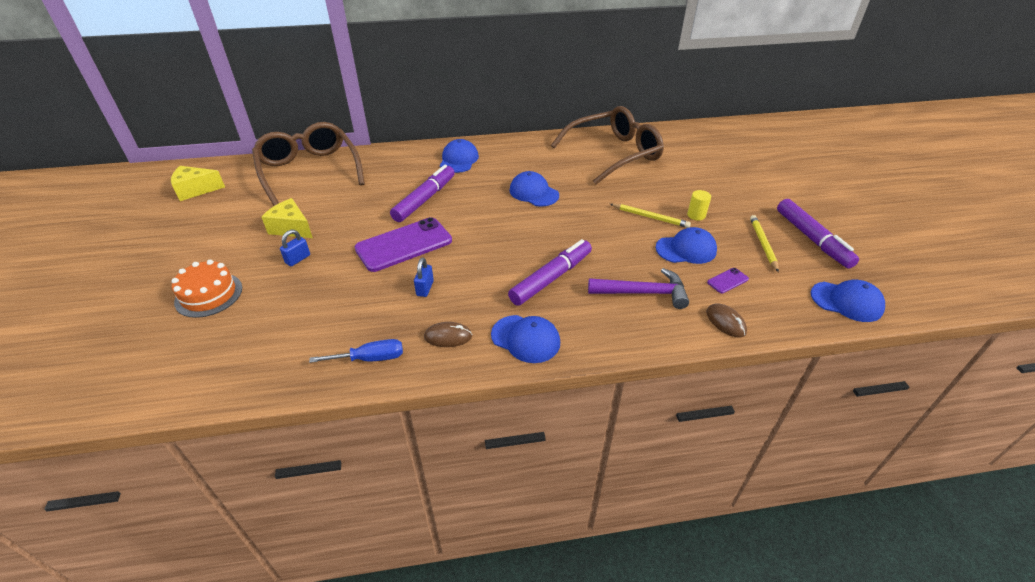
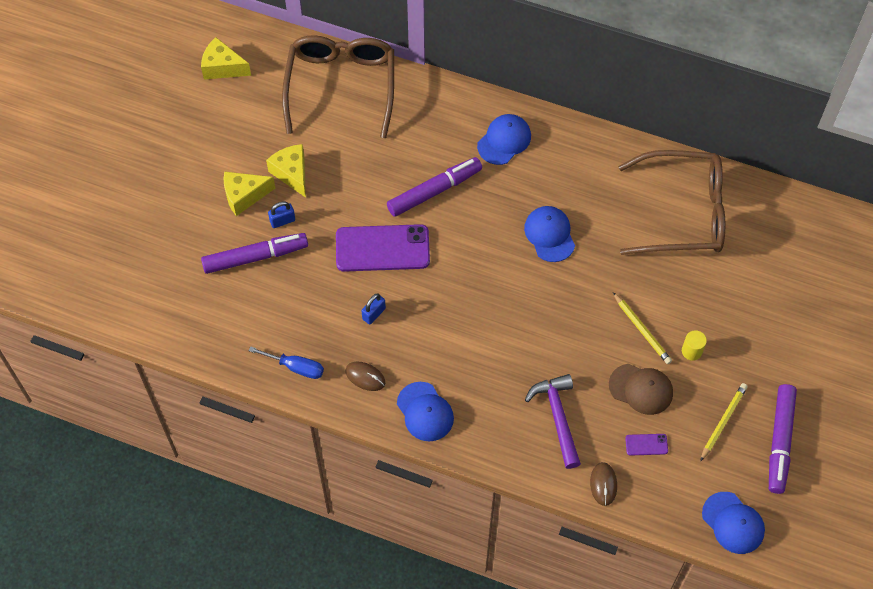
camera: 30 degrees right, 20 degrees up
(209, 295) = (196, 230): orange cake -> none
(251, 256) = (244, 196): none -> yellow cheese
(551, 278) = (489, 358): purple marker -> purple marker (255, 257)
(643, 293) = (558, 417): purple hammer -> purple hammer turned 135 degrees counterclockwise
(686, 249) = (641, 389): blue cap -> brown cap

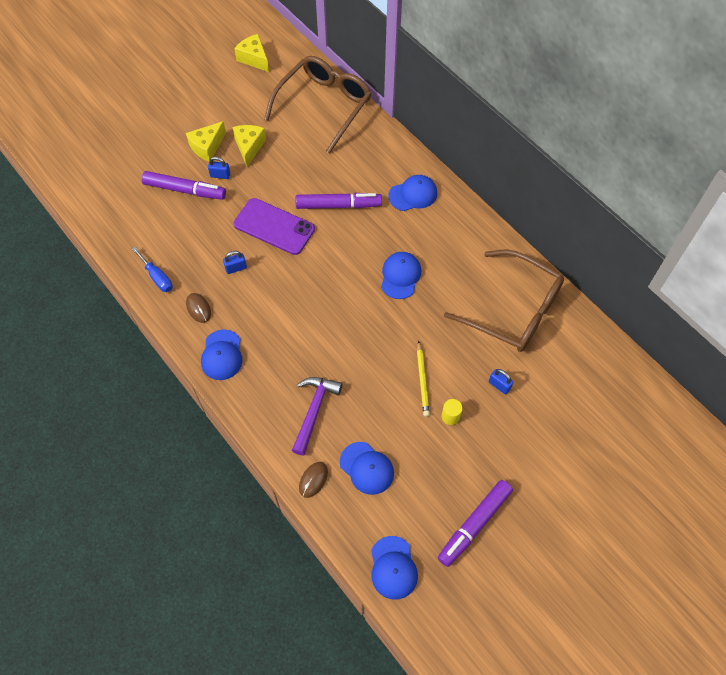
camera: 30 degrees right, 0 degrees up
(244, 196) = (207, 147): yellow cheese -> yellow cheese turned 60 degrees counterclockwise
(641, 389) = (391, 424): brown cap -> none
(646, 444) = (367, 468): purple phone -> blue cap
(717, 296) = (499, 385): none -> blue padlock
(723, 421) = (439, 483): yellow pencil -> none

